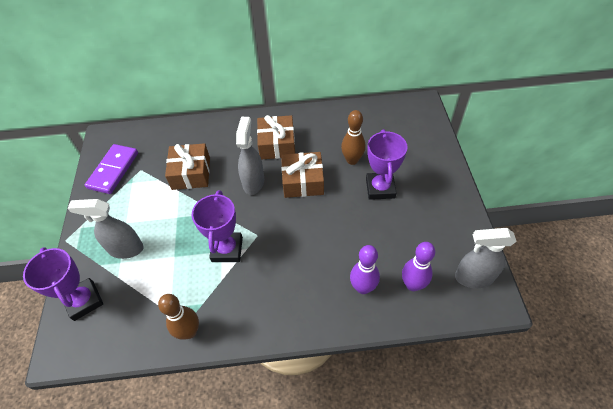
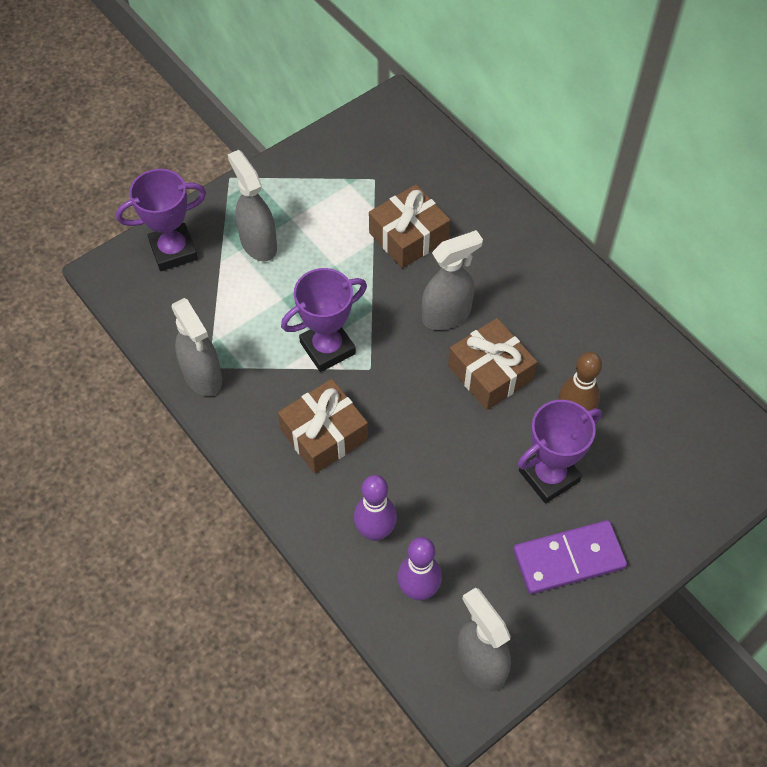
camera: 55 degrees right, 5 degrees up
(84, 301) = (173, 251): purple trophy -> purple trophy turned 45 degrees clockwise
(113, 170) = (352, 152): purple domino -> purple domino (568, 559)
(189, 331) = (203, 376): brown bowling pin -> grey spray bottle
(277, 144) = (530, 305): brown gift -> brown gift (324, 434)

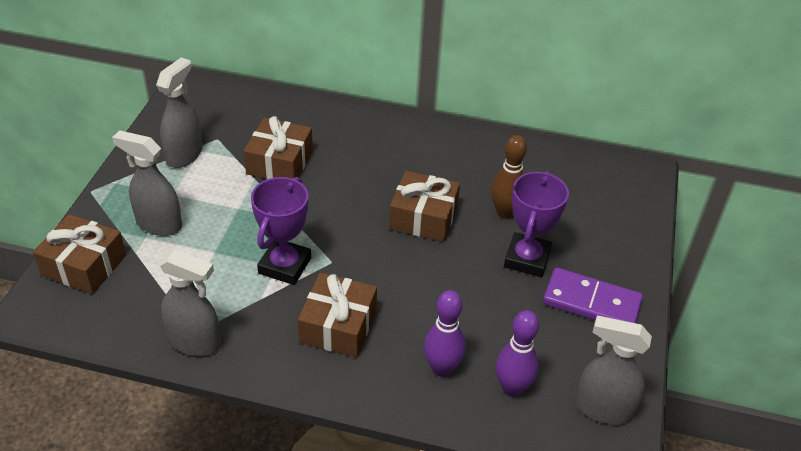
camera: 40 degrees left, 15 degrees down
(173, 251) = (84, 265): purple trophy -> brown gift
(446, 315) = (356, 197): grey spray bottle -> grey spray bottle (184, 155)
(568, 559) = (591, 302): purple domino -> purple domino turned 75 degrees clockwise

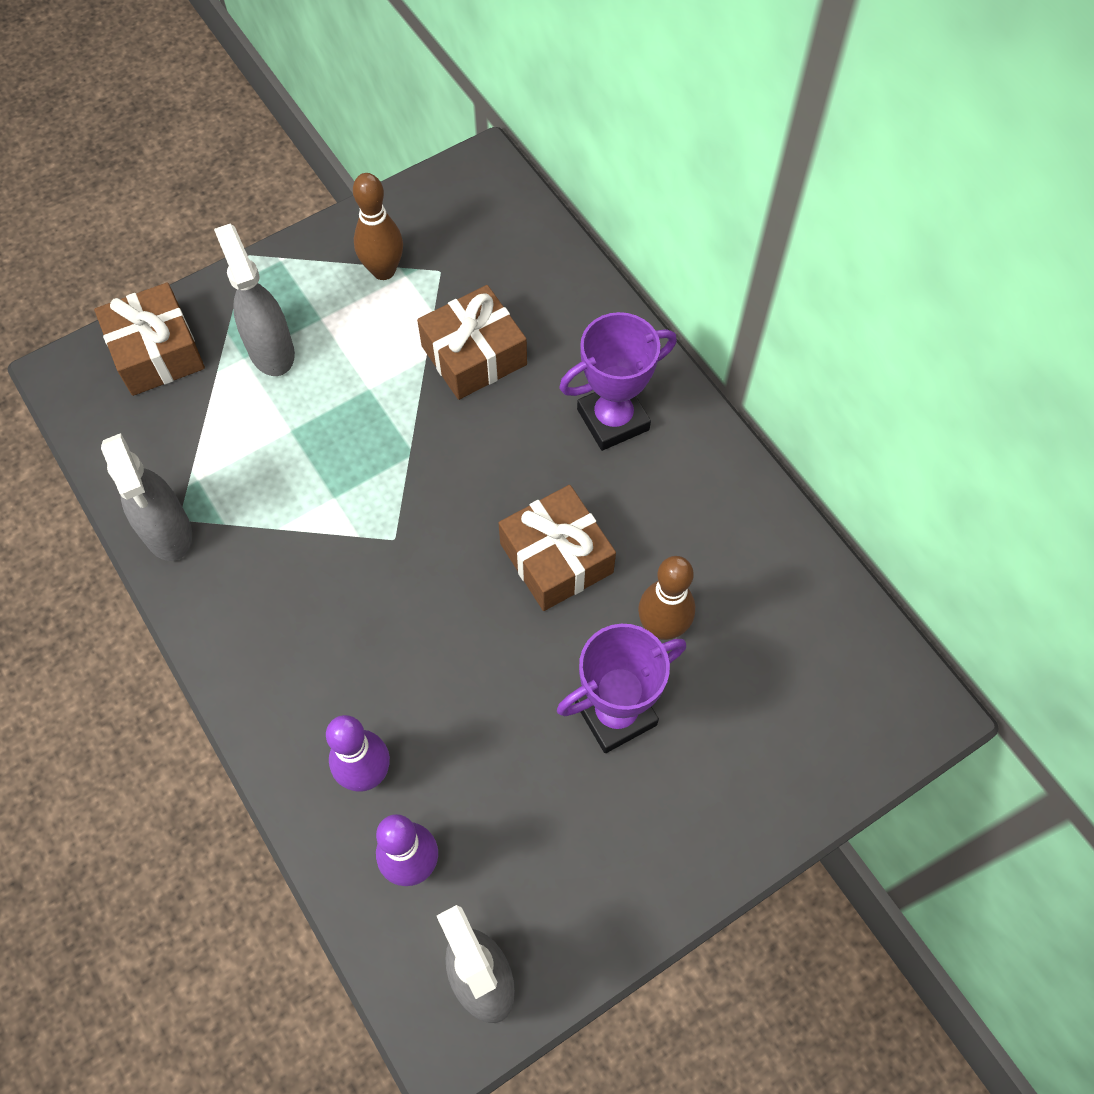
camera: 45 degrees right, 20 degrees up
(184, 155) = (383, 270): grey spray bottle -> brown bowling pin
(284, 266) = (341, 505): purple trophy -> purple trophy (613, 419)
(338, 326) = (318, 628): brown gift -> none
(591, 302) = (626, 837): purple domino -> none

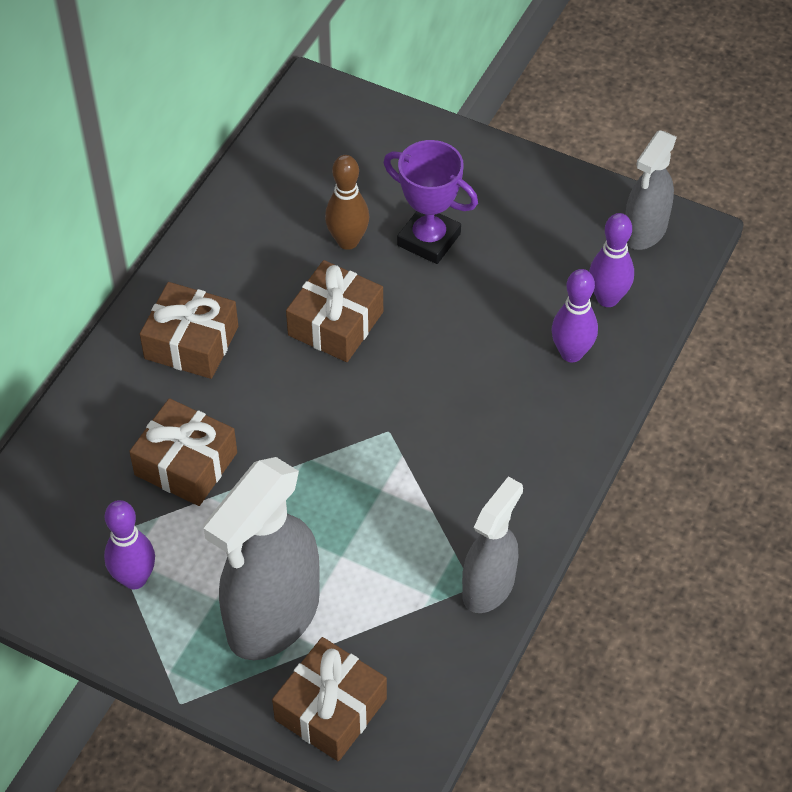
camera: 120 degrees left, 10 degrees down
(271, 350) = (273, 618): grey spray bottle -> grey spray bottle, size x1.66
(383, 270) = (134, 579): brown bowling pin -> purple bowling pin
(613, 419) = (191, 342): purple trophy -> brown gift

